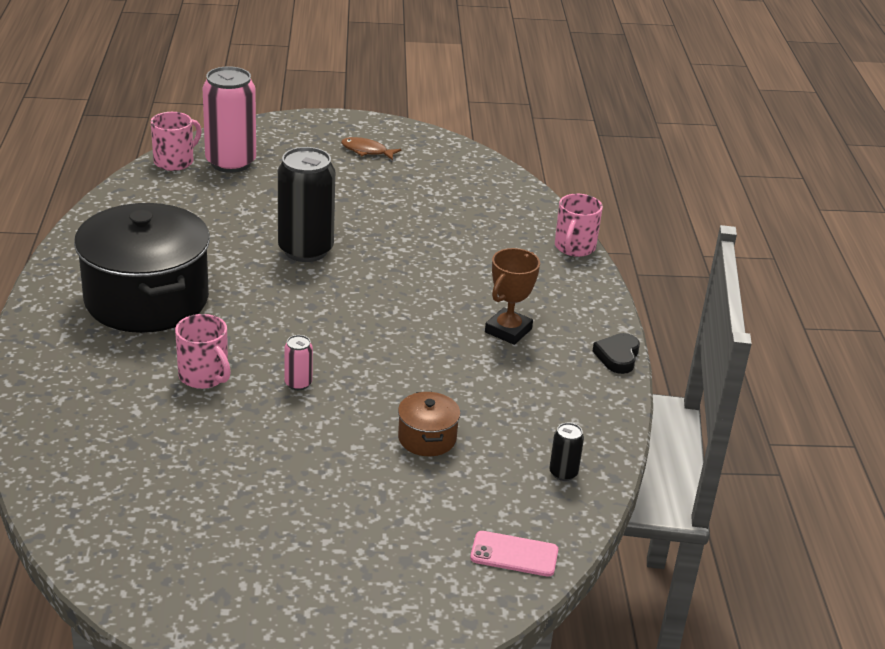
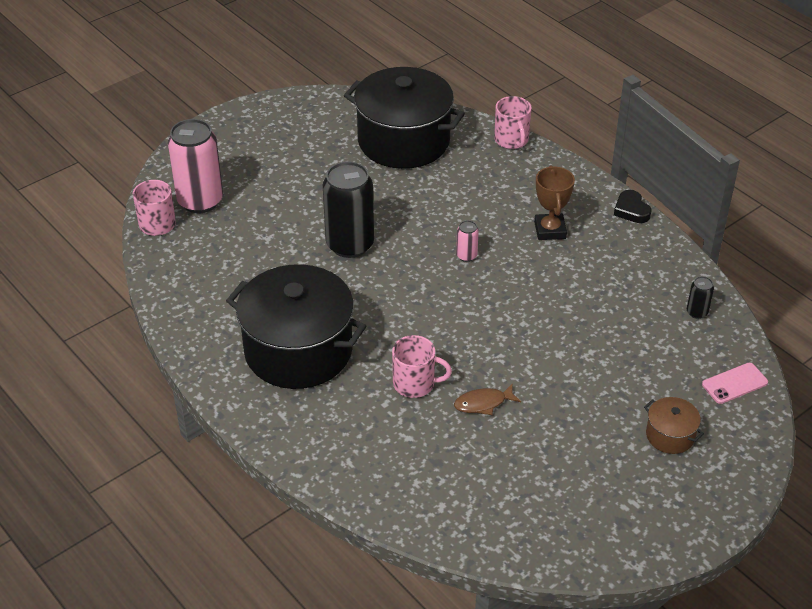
camera: 35 degrees left, 10 degrees up
(298, 383) = (478, 350): pink can -> pink can (466, 256)
(366, 151) = (282, 135): brown fish -> brown fish (483, 403)
(427, 438) = (599, 339): brown pot -> brown pot (670, 435)
(468, 202) = (403, 141): none -> black pot

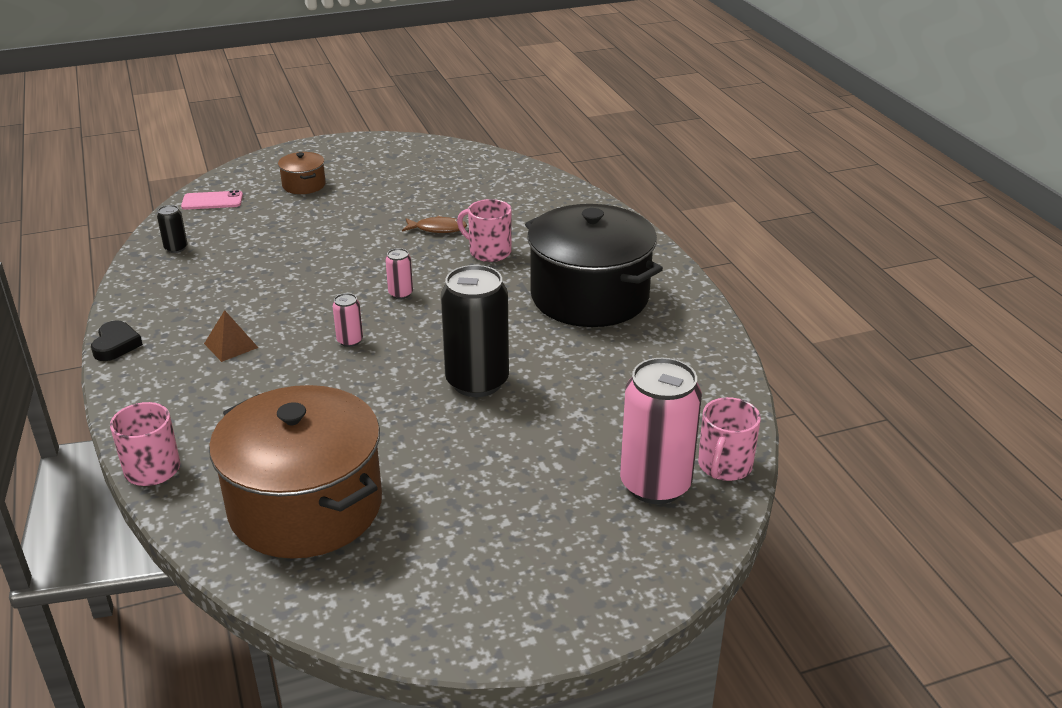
camera: 160 degrees left, 10 degrees down
(403, 141) = (306, 506): black pot -> brown pot
(461, 312) = (400, 294): none -> pink can
(550, 230) = (231, 345): brown trophy -> brown pyramid

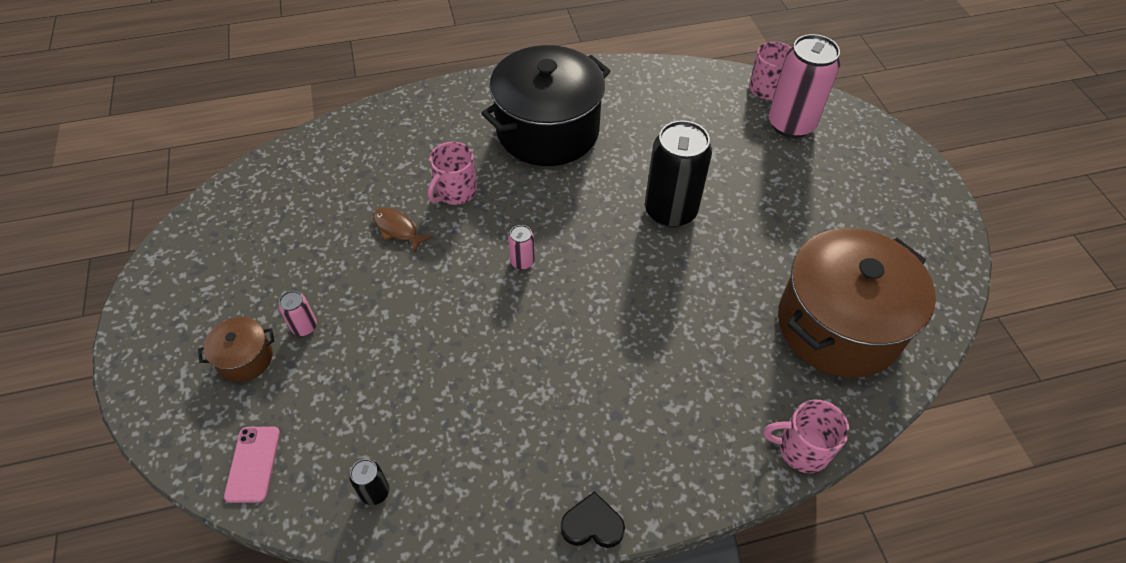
camera: 85 degrees left, 20 degrees up
(231, 345) = (602, 404): brown pyramid -> none
(350, 341) = (602, 301): pink can -> pink can (304, 327)
(437, 229) = (398, 229): brown fish -> brown fish turned 60 degrees counterclockwise

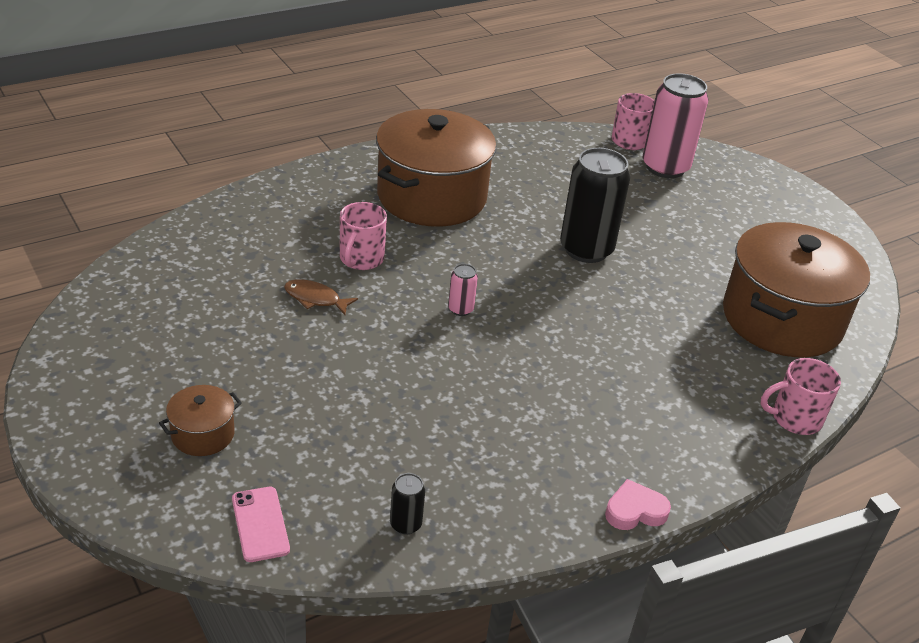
camera: 20 degrees left, 15 degrees down
(304, 327) = (255, 397): pink can -> none
(548, 131) = (432, 197): black pot -> brown pot
(592, 525) = (635, 511): black heart -> pink heart

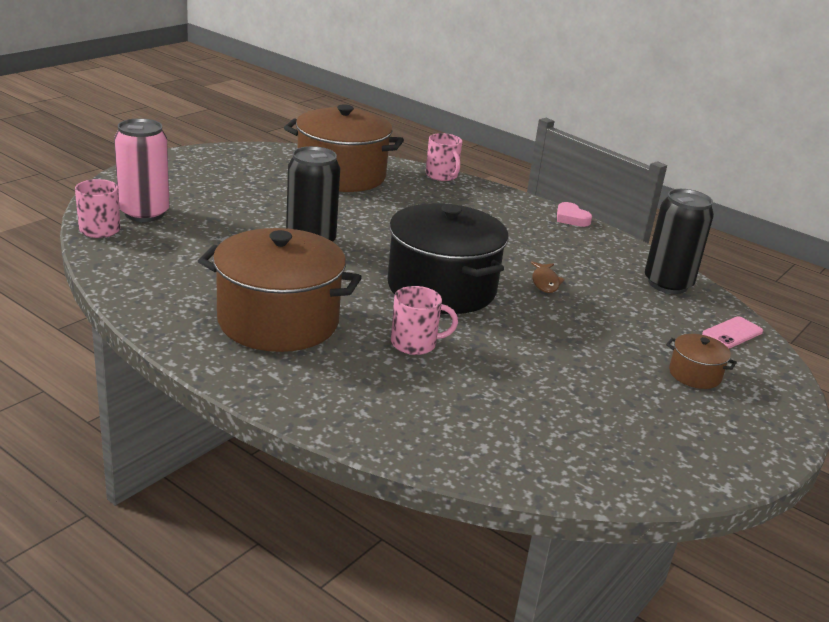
camera: 110 degrees left, 10 degrees down
(315, 299) = (493, 357): brown fish -> brown fish (545, 282)
(405, 524) = (667, 284): black can -> black can, size x2.29
(460, 309) = (441, 288): pink can -> black pot

